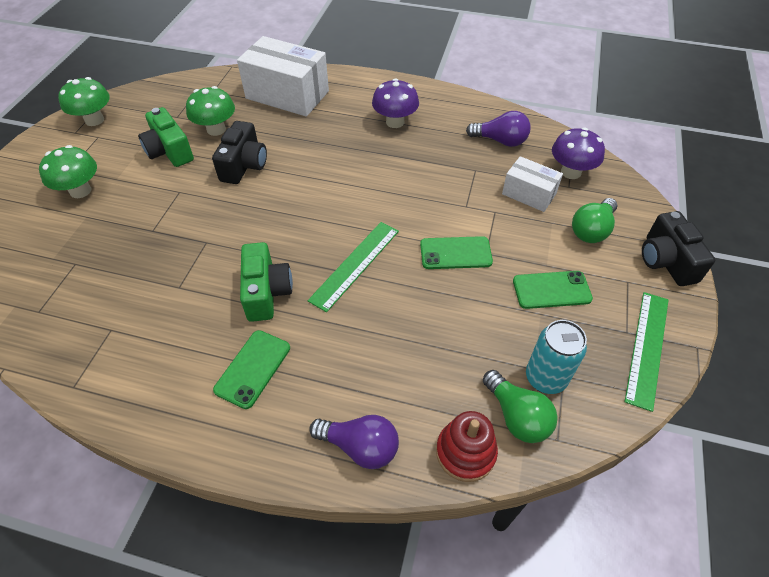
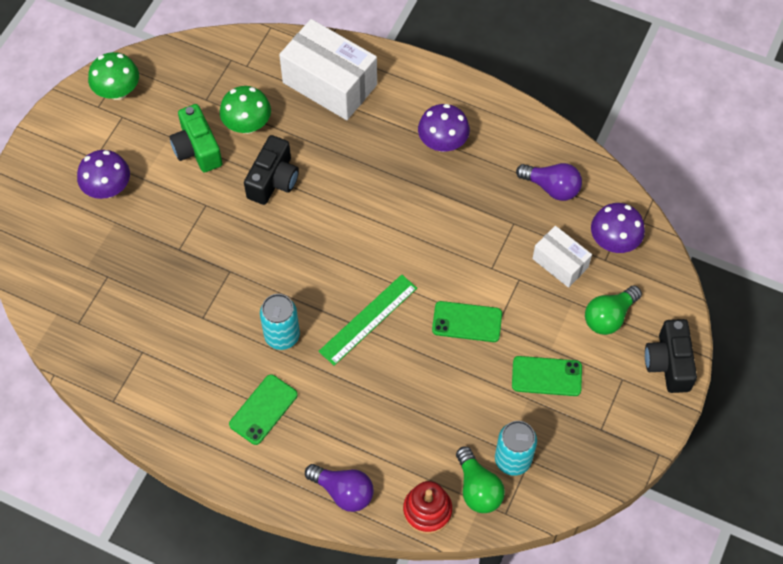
camera: 10 degrees right, 10 degrees up
(80, 191) = (108, 189): green mushroom -> purple mushroom
(266, 292) = (282, 336): green camera -> turquoise can
(647, 348) = (613, 447): green ruler -> none

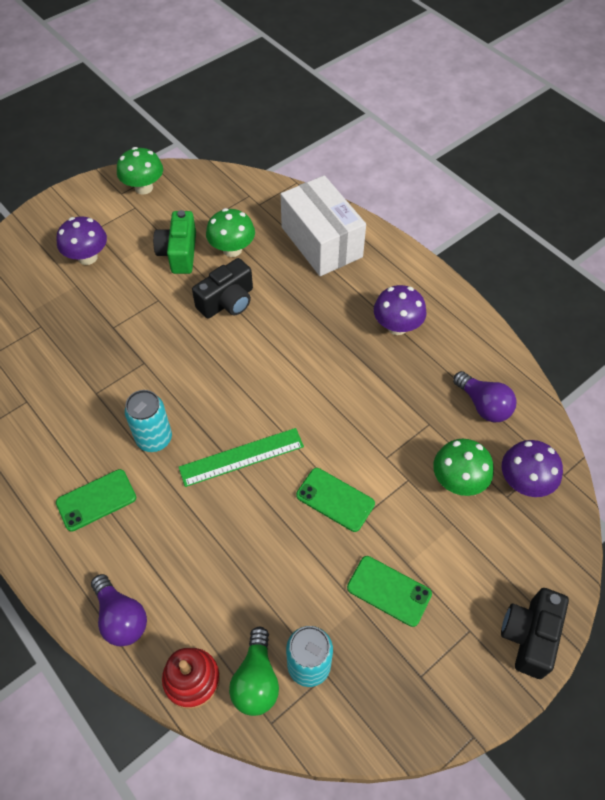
camera: 25 degrees right, 5 degrees down
(560, 263) = (458, 481): white box -> green mushroom
(609, 316) = (485, 557): green light bulb -> none

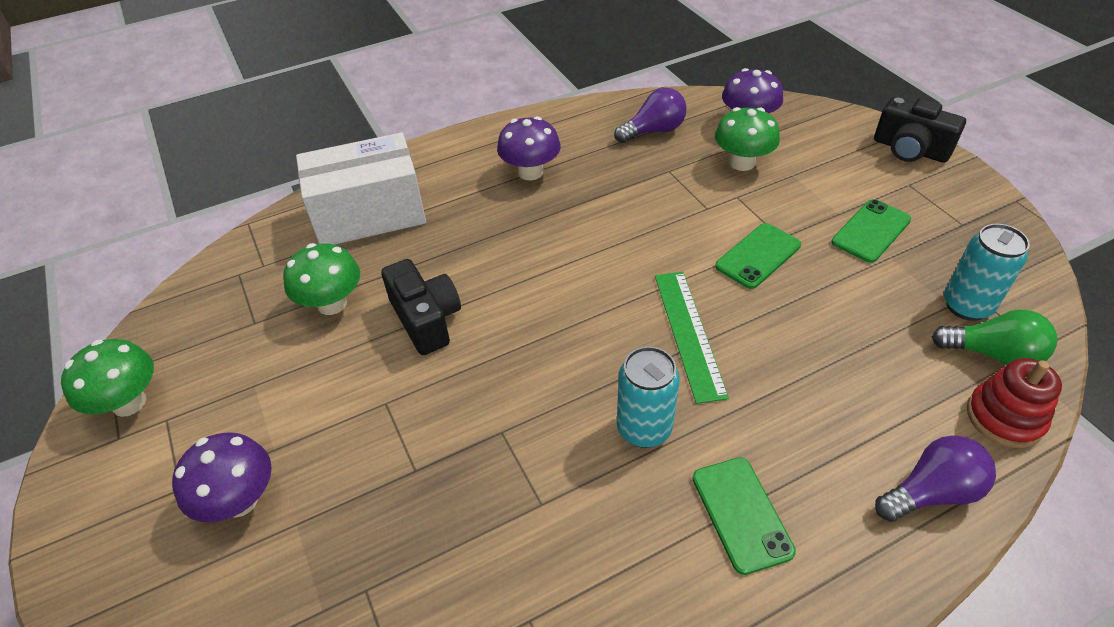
camera: 75 degrees left, 10 degrees down
(179, 253) = (304, 367): green camera -> none

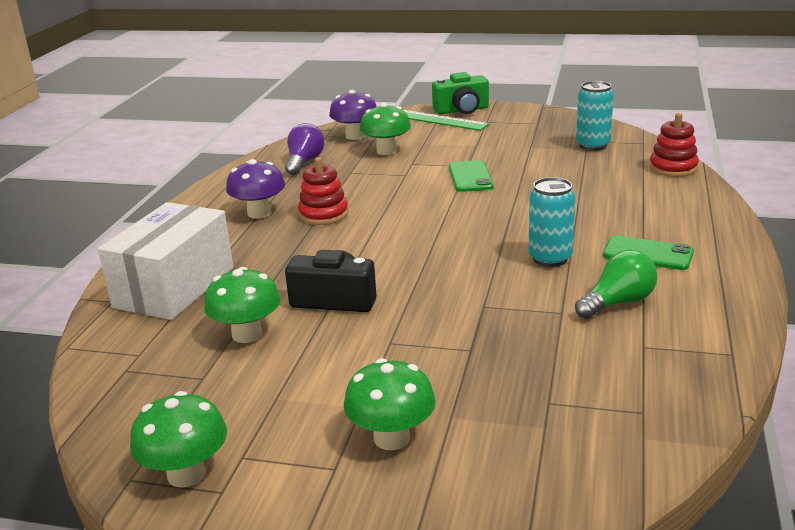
camera: 50 degrees left, 20 degrees down
(240, 500) = (392, 438): purple mushroom -> green mushroom
(568, 210) = (323, 214): none -> red stacking toy
(689, 333) = (497, 218): green ruler -> green ruler (439, 120)
(871, 231) = (504, 143): green phone -> none
(910, 149) = (462, 110): black camera -> green camera
(931, 492) = (695, 202): purple light bulb -> none
(992, 354) = (632, 154): green light bulb -> green light bulb (618, 303)

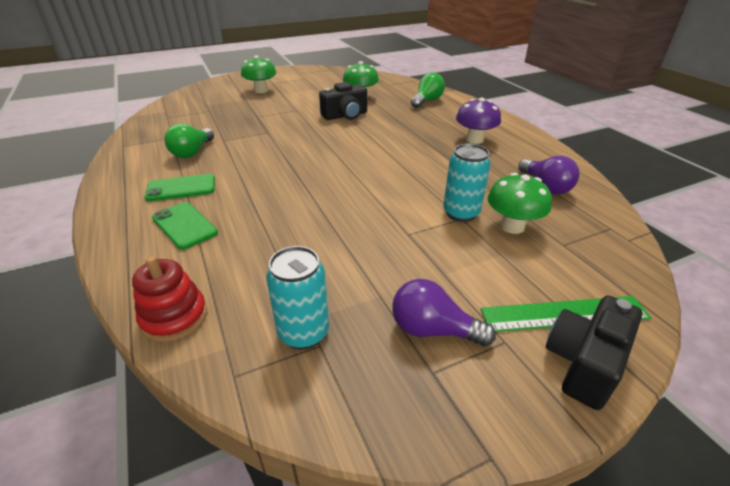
camera: 140 degrees right, 10 degrees up
(174, 287) = (427, 101): white box -> green light bulb
(186, 474) = (315, 72): green mushroom -> none
(323, 214) = (435, 150): red stacking toy -> none
(355, 136) = (583, 238): purple mushroom -> none
(462, 110) = (584, 363): green camera -> black camera
(470, 177) = (386, 219): green phone -> green phone (184, 225)
(518, 131) = (433, 330): none -> purple light bulb
(550, 258) = (250, 165): turquoise can -> turquoise can (461, 213)

